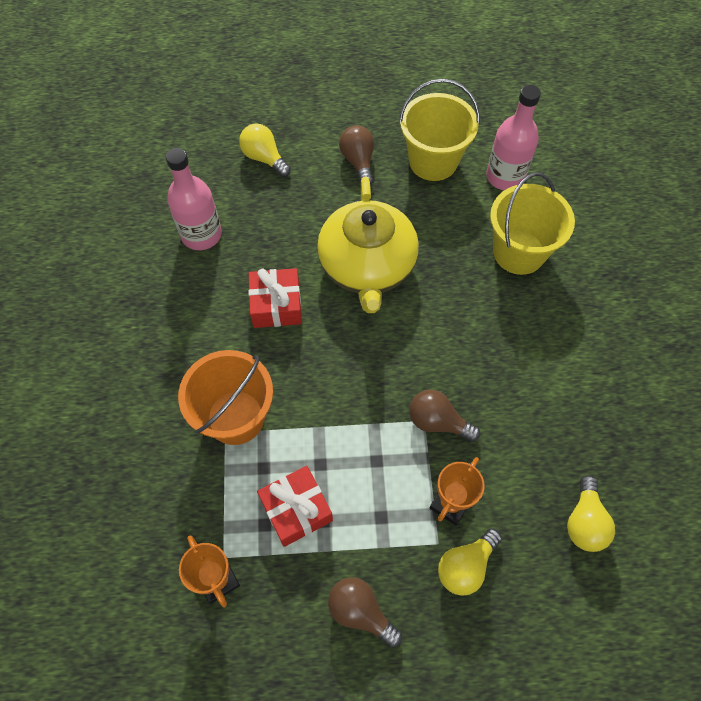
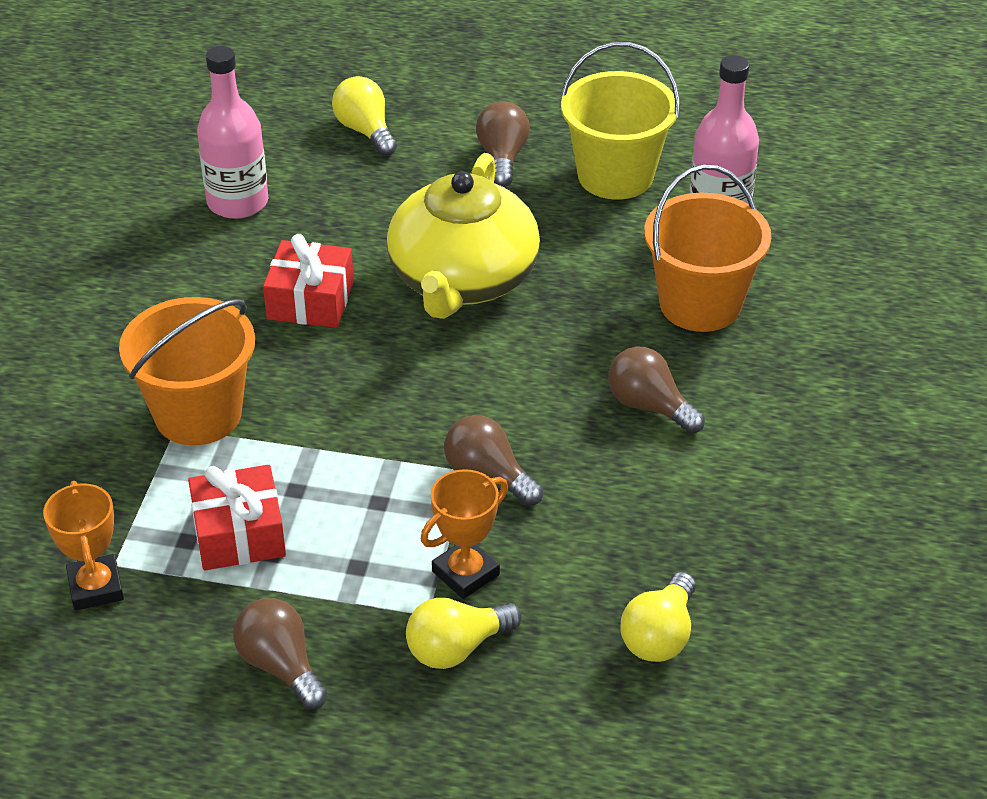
camera: 15 degrees right, 20 degrees down
(516, 341) = (649, 406): none -> brown light bulb
(519, 252) = (700, 304): yellow bucket -> orange bucket

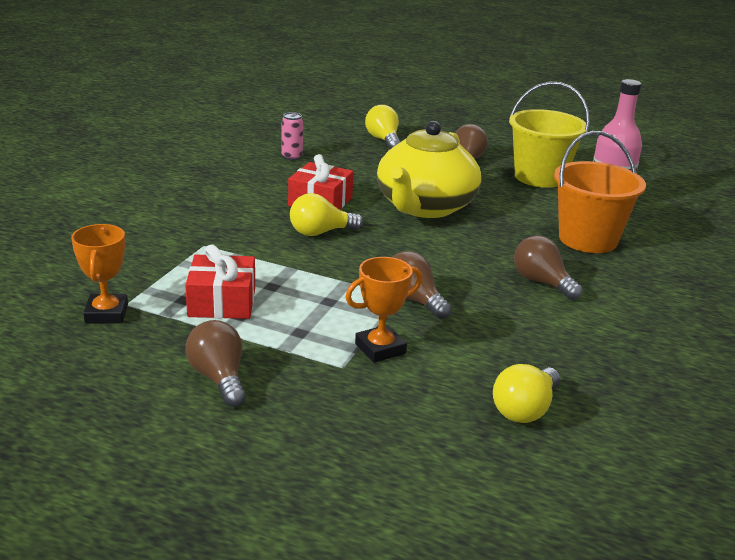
camera: 10 degrees right, 15 degrees down
(198, 414) = (222, 241): orange bucket -> none
(238, 202) = (292, 157): pink bottle -> pink can
(457, 648) = (359, 390): yellow light bulb -> yellow light bulb (320, 232)

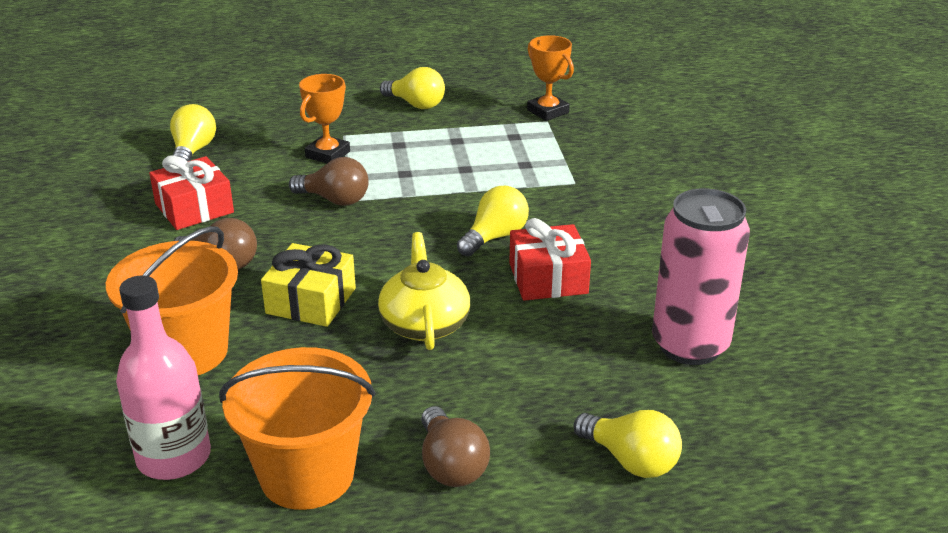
camera: 150 degrees right, 5 degrees up
(219, 378) = (416, 104): brown light bulb -> yellow light bulb
(222, 302) = (484, 145): red gift -> red gift (194, 208)
(292, 157) = (690, 345): pink can -> pink can, size x2.28
(425, 207) = (424, 323): yellow teapot -> yellow teapot, size x0.61
(488, 239) = (311, 301): none -> yellow gift
(539, 177) = (307, 475): yellow bucket -> orange bucket

